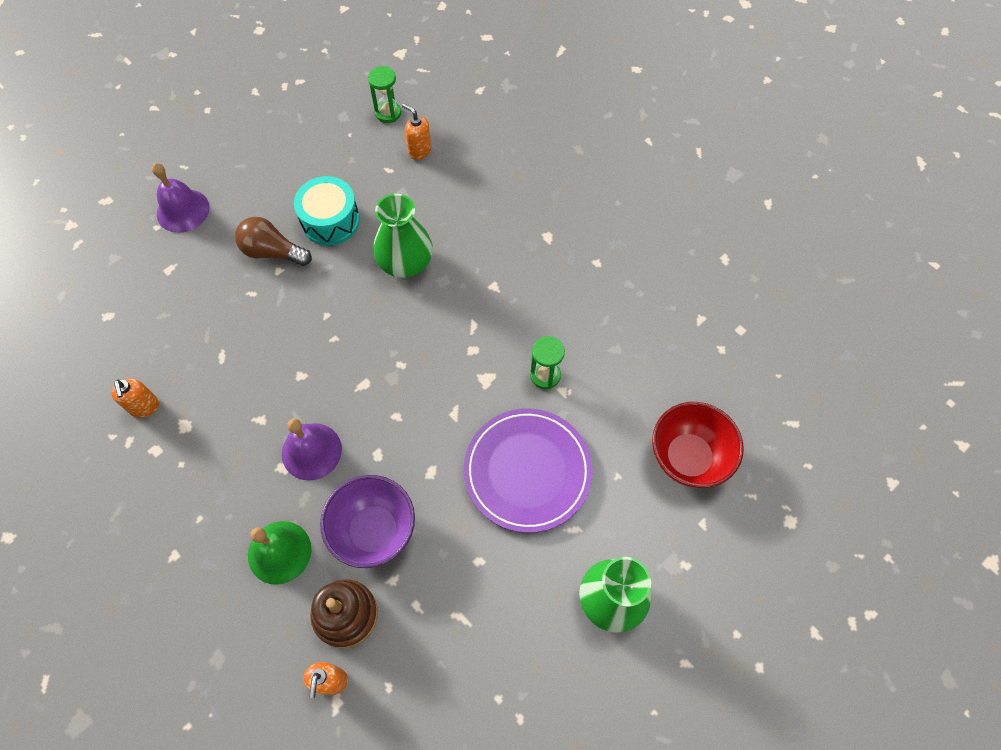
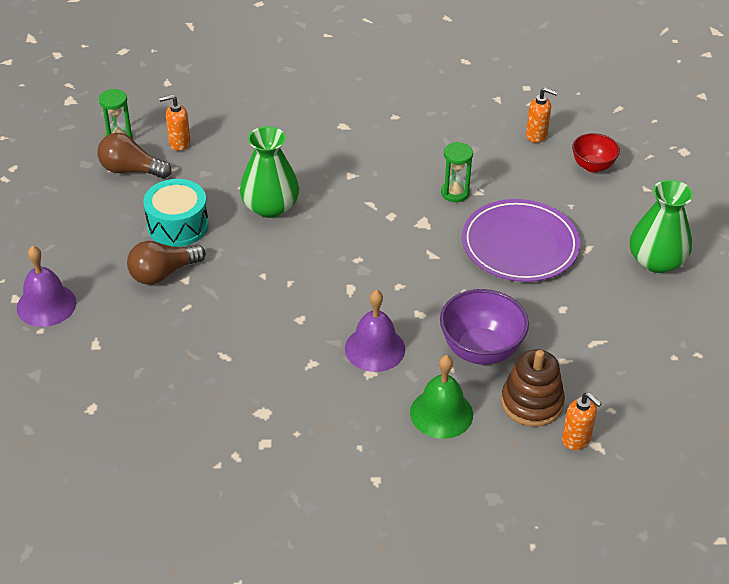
camera: 50 degrees left, 20 degrees down
(145, 407) = (215, 429): orange soap dispenser -> orange soap dispenser (536, 135)
(362, 147) = (131, 170): none -> brown light bulb
(688, 457) = (592, 166): red bowl -> red bowl, size x0.62

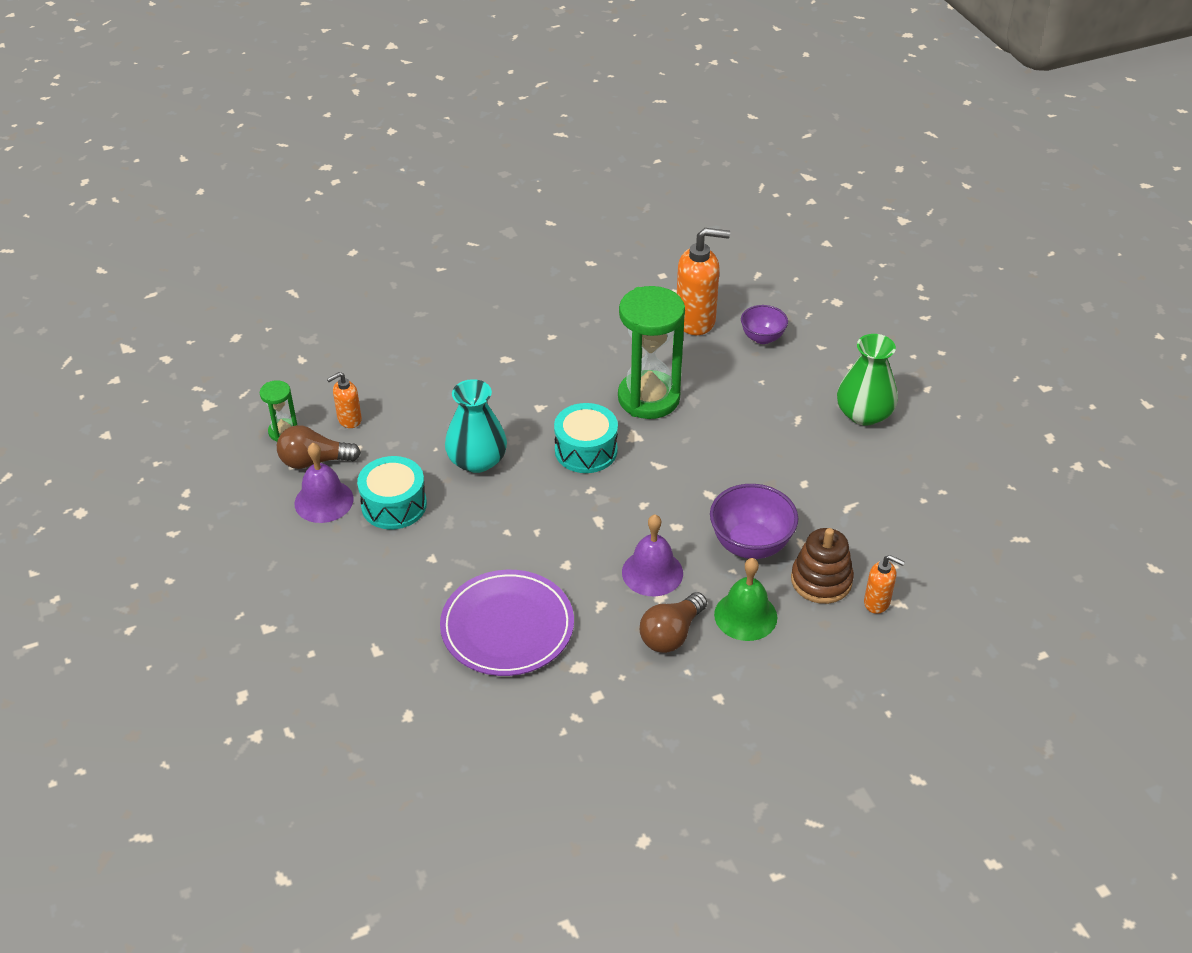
camera: 20 degrees left, 0 degrees up
(46, 305) = (303, 625): purple bell -> purple bell (324, 501)
(163, 273) = (405, 558): brown light bulb -> brown light bulb (671, 634)
(270, 206) = (477, 460): green vase -> turquoise vase
(372, 224) = (586, 450): none -> turquoise drum
(455, 193) = (648, 398): green hourglass -> green hourglass, size x2.15
(520, 245) = (734, 433): purple plate -> purple plate (507, 627)
(536, 135) = (696, 321): orange soap dispenser -> orange soap dispenser, size x1.87
(592, 166) = (762, 338): red bowl -> purple bowl

